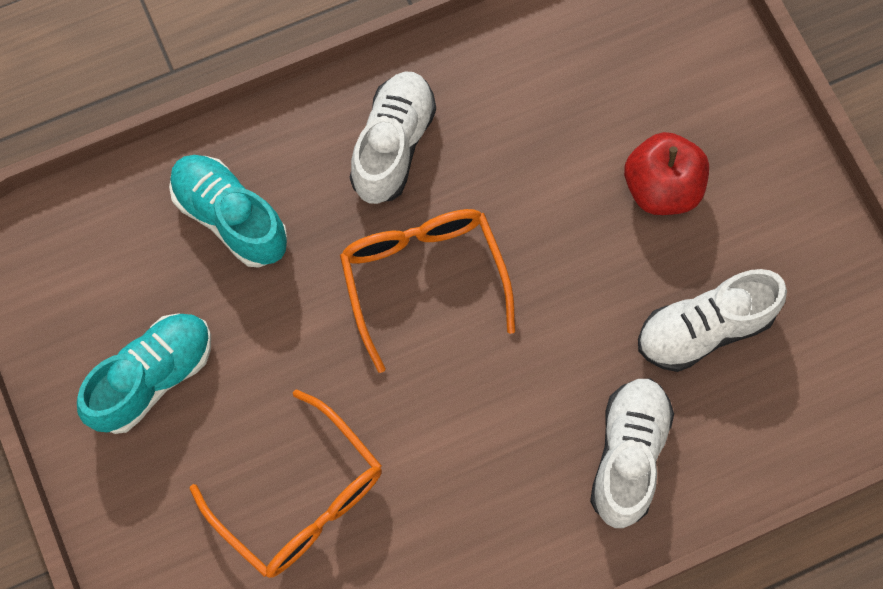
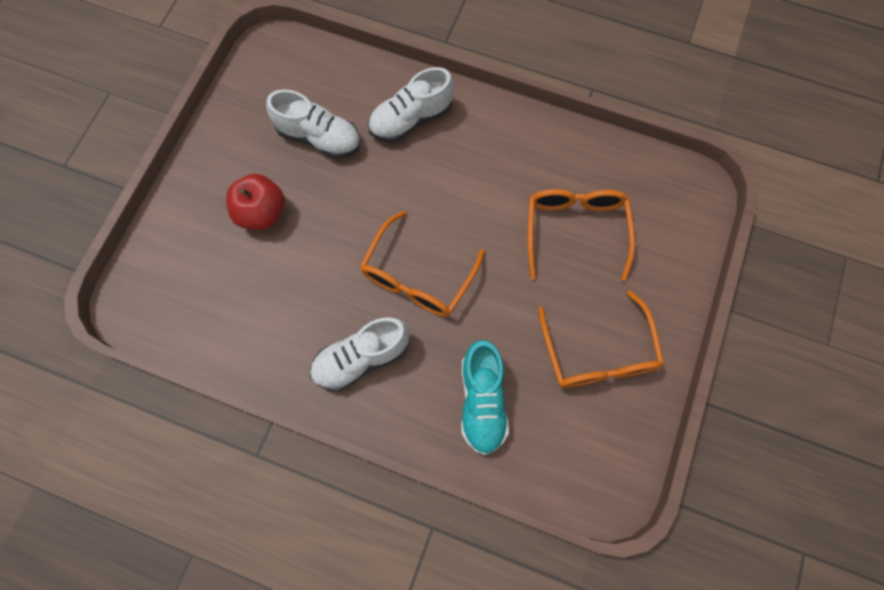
camera: 135 degrees left, 0 degrees up
(152, 378) = (598, 352): turquoise shoe -> orange glasses

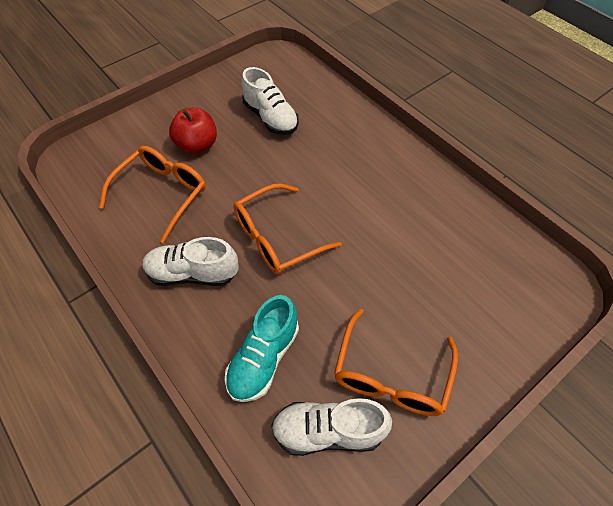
camera: 30 degrees right, 15 degrees down
(411, 119) = (344, 134): white shoe -> white shoe (328, 431)
(575, 231) = (429, 267): orange glasses -> orange glasses (162, 194)

